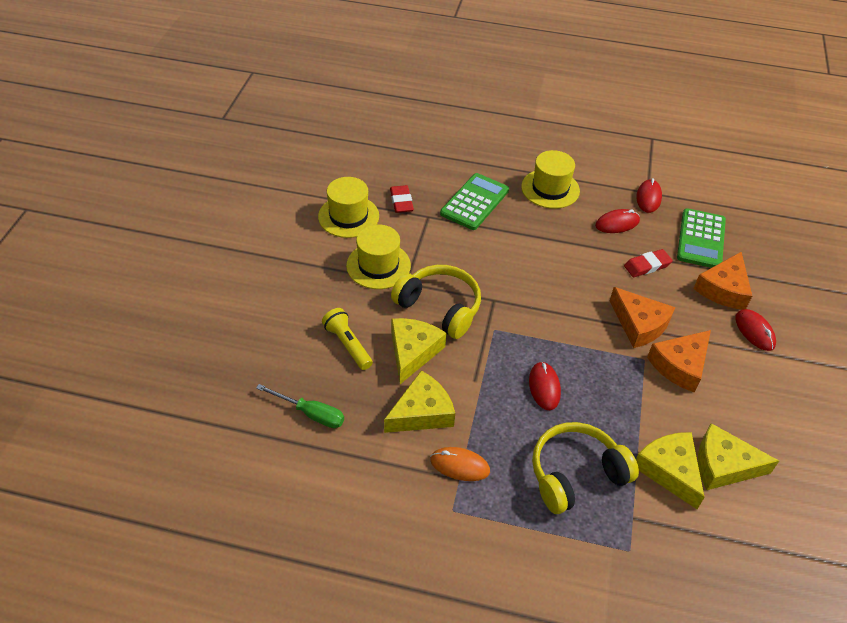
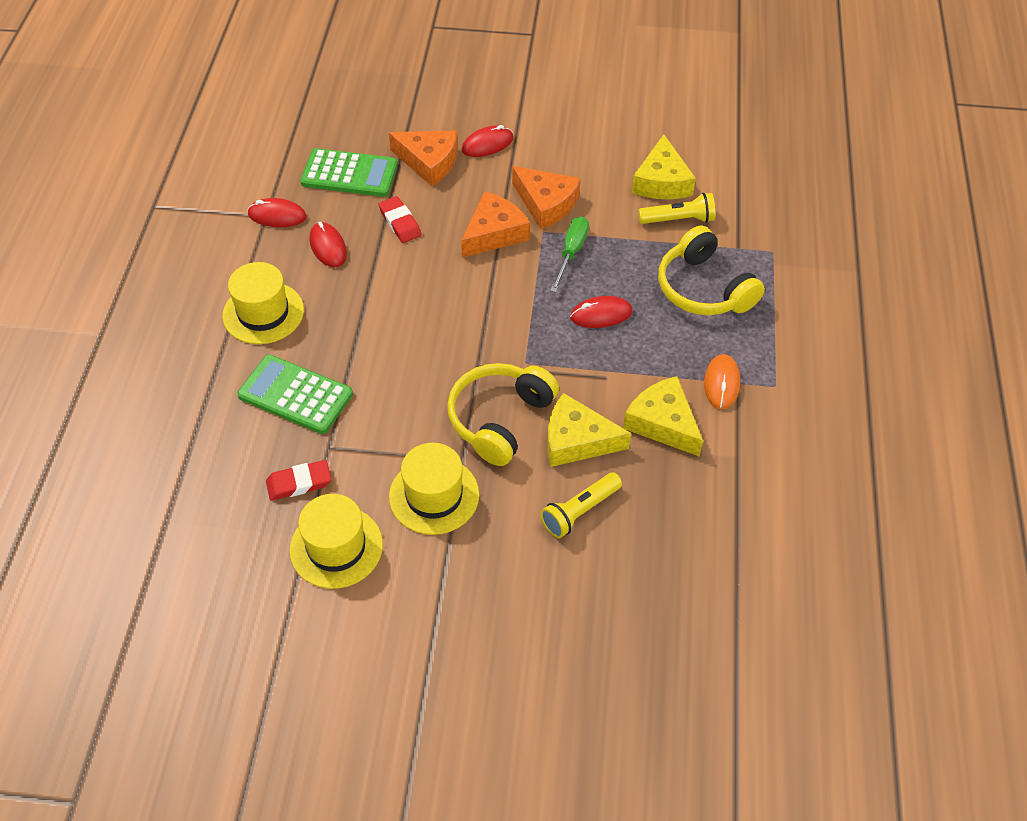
camera: 95 degrees left, 5 degrees up
(310, 413) = (693, 534): green screwdriver -> green screwdriver (571, 253)
(669, 470) = (678, 219): yellow cheese -> yellow flashlight

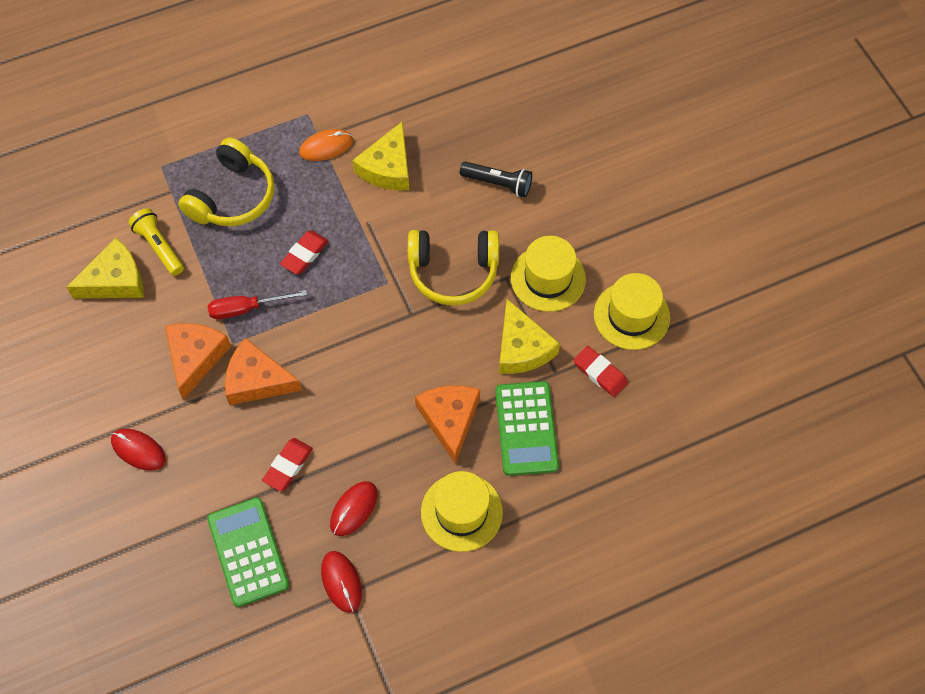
camera: 120 degrees left, 10 degrees up
(429, 162) = (192, 488): orange cheese -> orange cheese (450, 419)
(571, 253) = (246, 308): green screwdriver -> red screwdriver
(576, 440) = (439, 213): yellow cheese -> yellow cheese (522, 348)
(580, 511) = (498, 183): yellow flashlight -> black flashlight
(601, 314) = (304, 254): red mouse -> red eraser

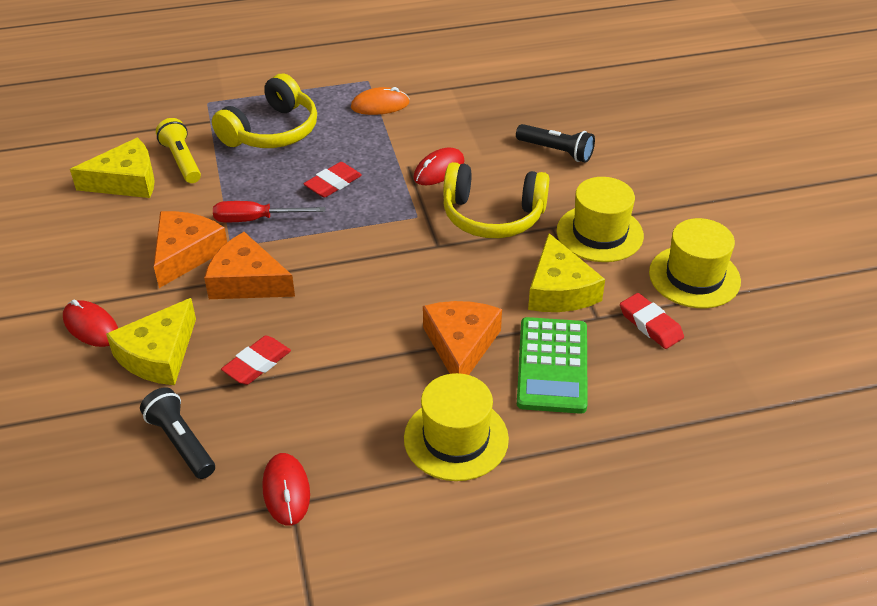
camera: 10 degrees right, 20 degrees down
(248, 552) = (181, 442): green calculator -> black flashlight
(354, 509) = (323, 417): red mouse -> red mouse (439, 170)
(388, 168) = (440, 127): yellow cheese -> yellow cheese (158, 355)

